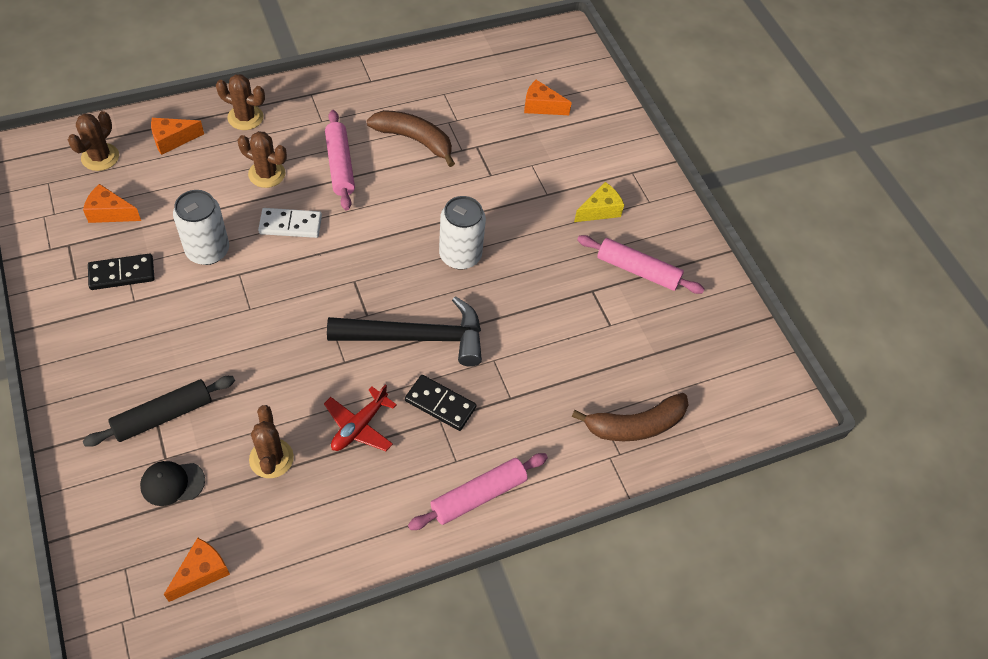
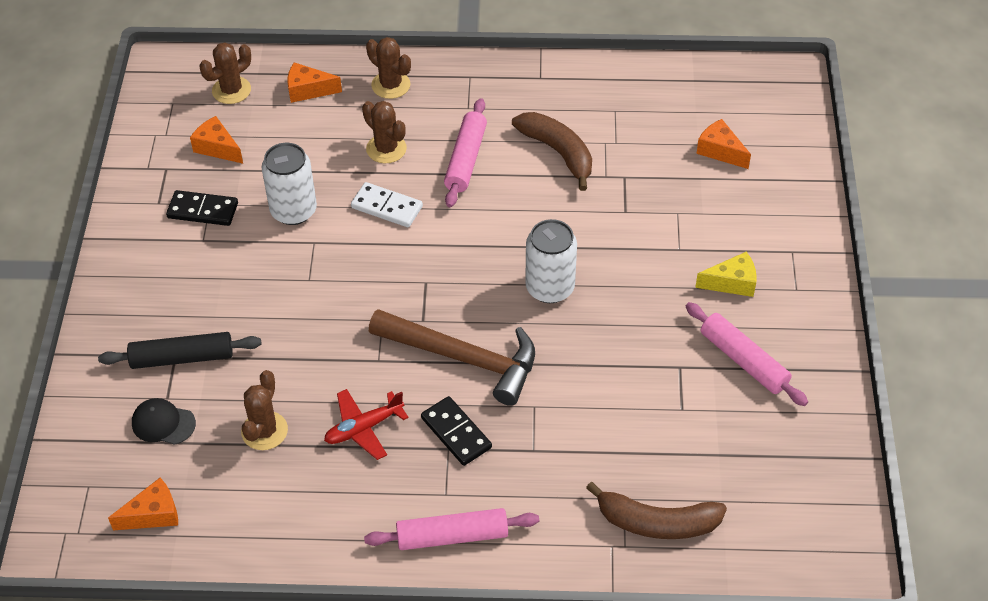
camera: 30 degrees right, 5 degrees down
(416, 337) = (463, 358): black hammer -> brown hammer

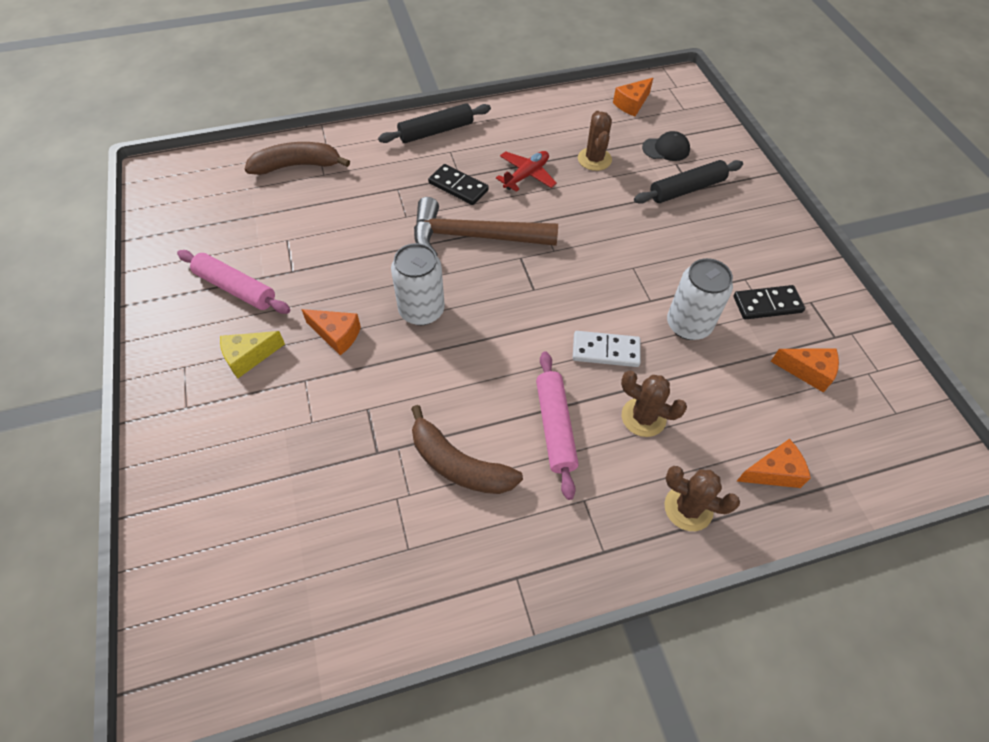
camera: 160 degrees right, 5 degrees up
(231, 90) = (852, 447): brown cactus -> none
(452, 536) = (436, 131): pink rolling pin -> black rolling pin
(720, 151) = (269, 520): orange cheese -> orange cheese (336, 335)

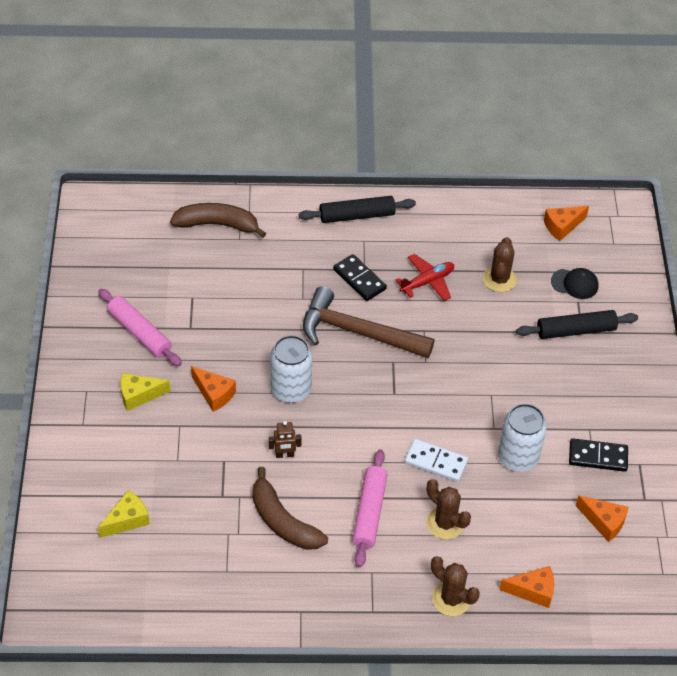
camera: 15 degrees right, 5 degrees down
(265, 514) = (127, 520): none -> yellow cheese
(436, 384) = (284, 455): none -> brown robot

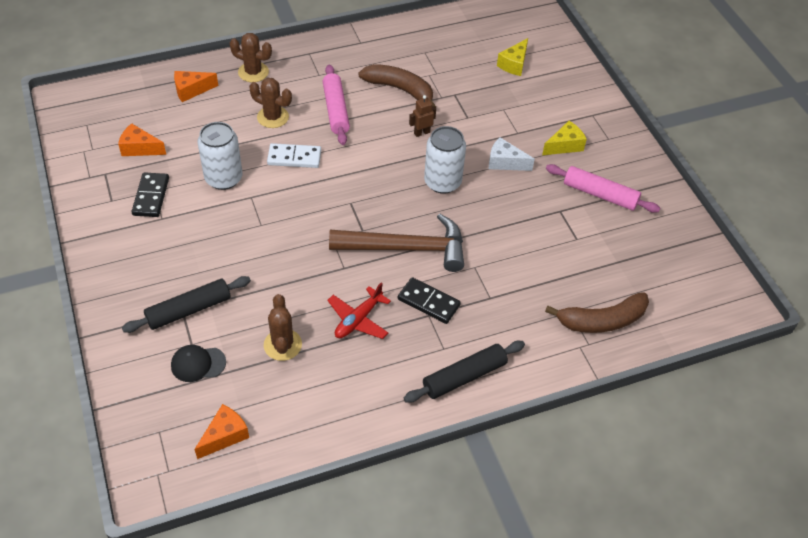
camera: 160 degrees right, 0 degrees up
(214, 394) = (505, 162): orange cheese -> white cheese
(598, 457) = (151, 196): black domino -> black domino turned 75 degrees counterclockwise

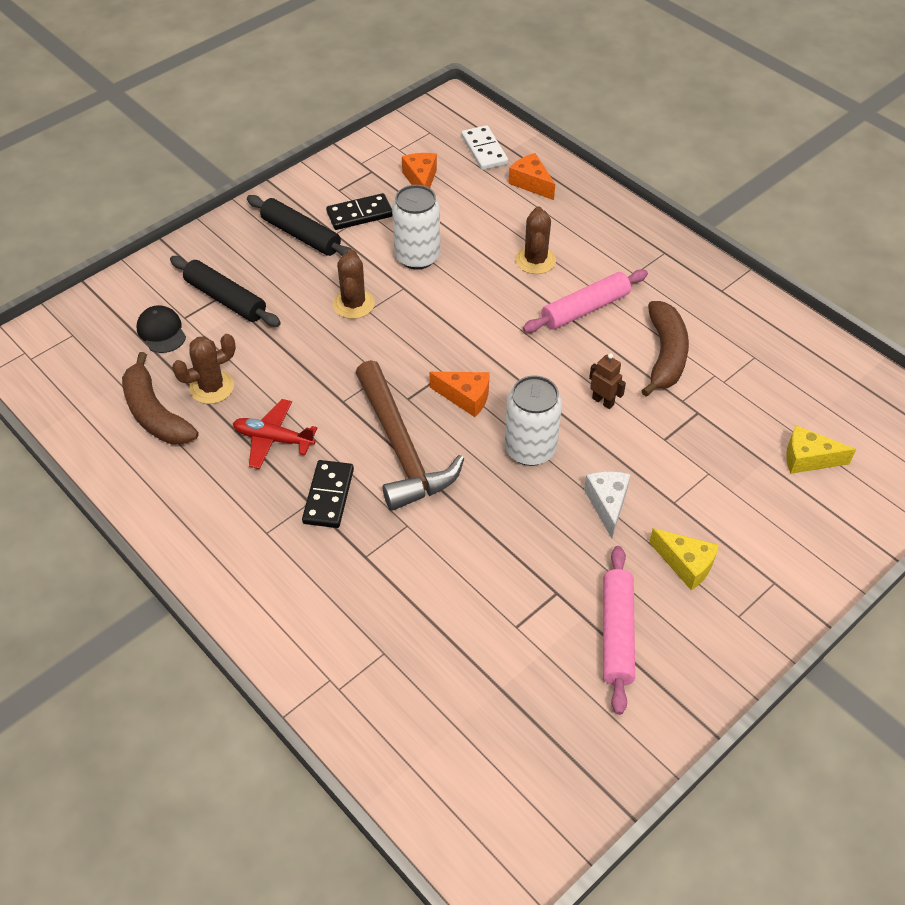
camera: 70 degrees right, 0 degrees up
(225, 436) = (82, 384): orange cheese -> orange cheese (465, 397)
(253, 72) = (595, 219): brown cactus -> brown cactus (353, 304)
(294, 157) = (484, 301): white domino -> white domino (484, 150)
(464, 376) = (233, 566): black rolling pin -> black rolling pin (301, 235)
(601, 321) = (384, 694): brown banana -> brown banana (155, 414)

